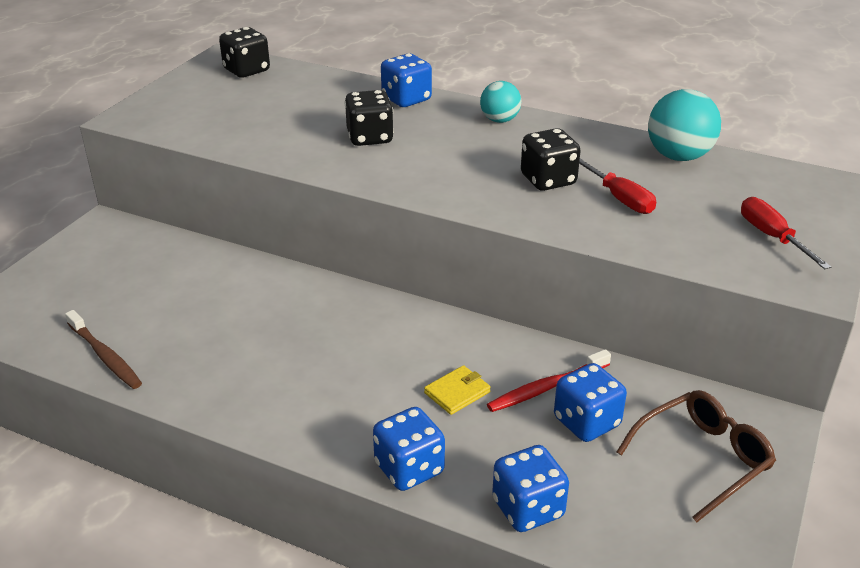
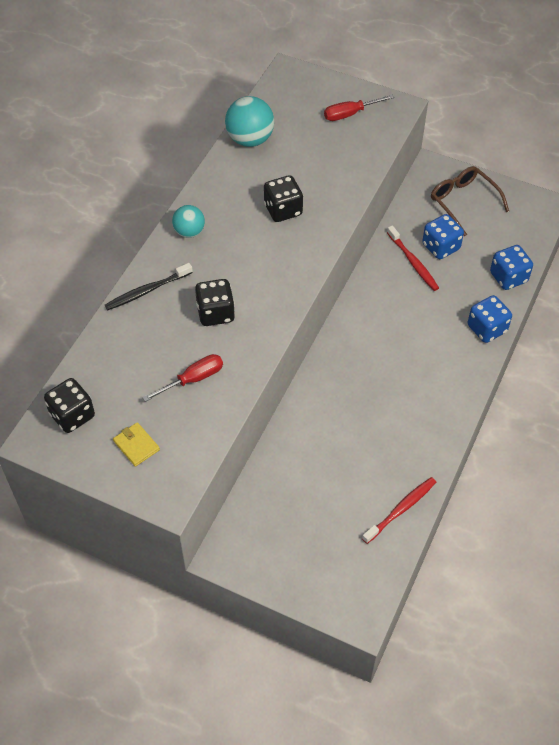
camera: 90 degrees left, 20 degrees up
(105, 356) = (401, 509): brown toothbrush -> red toothbrush
(406, 99) = (147, 291): blue dice -> black toothbrush
(457, 392) = (421, 306): yellow wallet -> yellow wallet (136, 445)
(620, 198) = (307, 176): red screwdriver -> red screwdriver (193, 379)

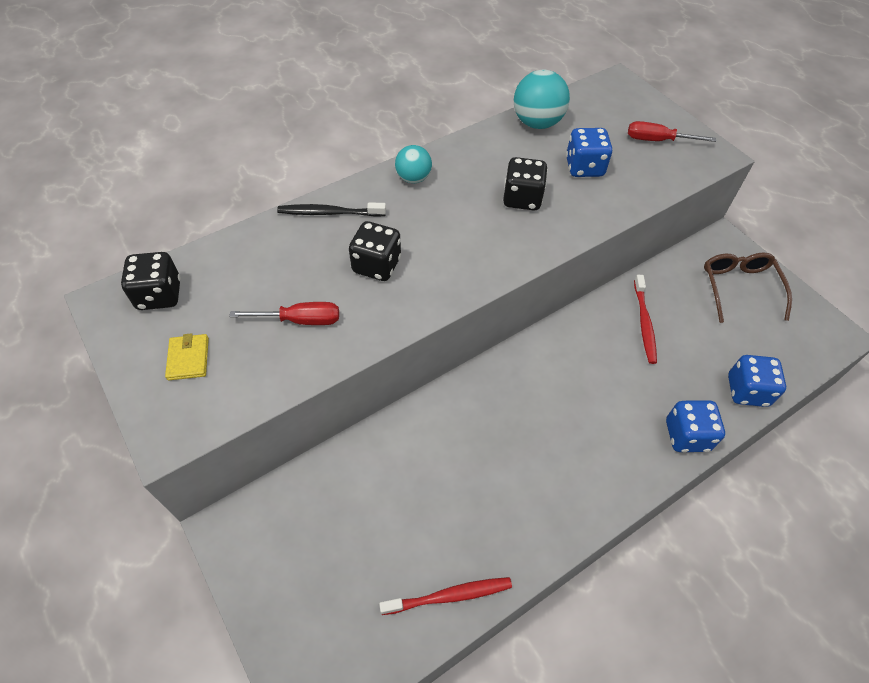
camera: 30 degrees right, 0 degrees up
(441, 247) = (685, 321): blue dice -> blue dice (584, 167)

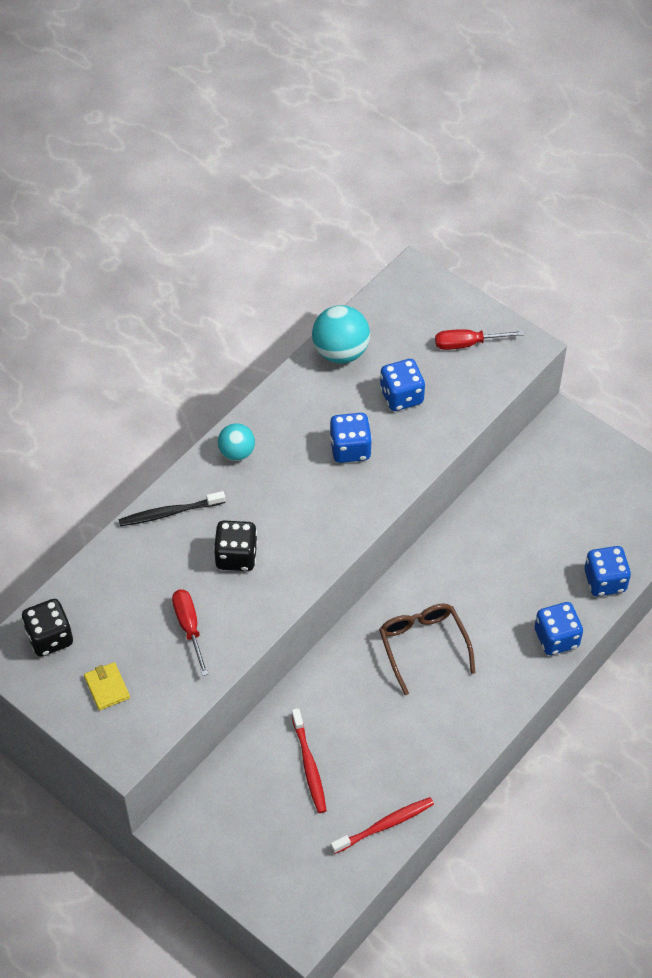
camera: 15 degrees left, 0 degrees up
(300, 320) = (189, 627): red screwdriver -> red screwdriver turned 90 degrees counterclockwise
(522, 198) = (350, 449): black dice -> blue dice
(644, 323) = (498, 537): red toothbrush -> red toothbrush (309, 766)
(739, 288) = (585, 474): brown glasses -> brown glasses (423, 646)

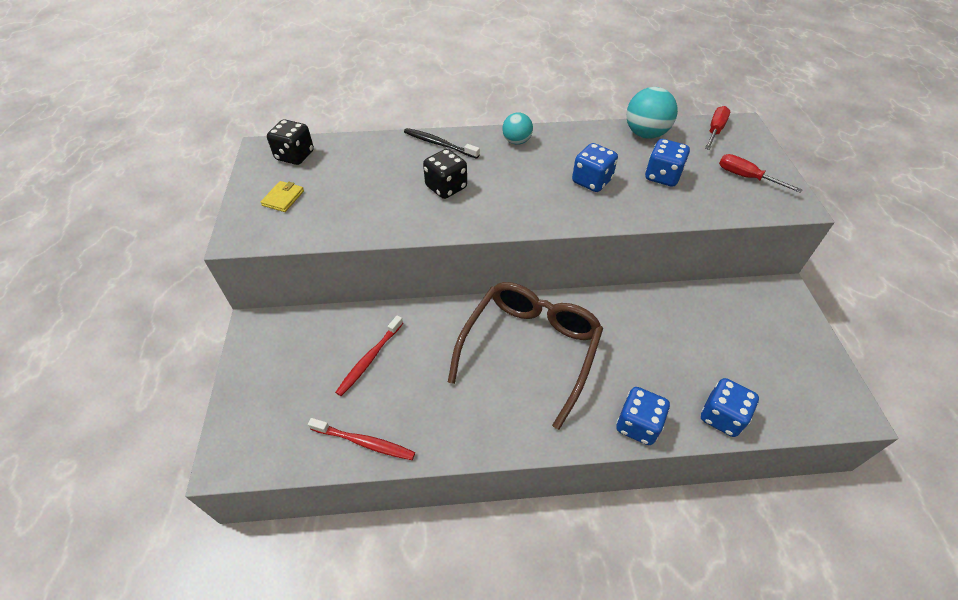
camera: 45 degrees right, 5 degrees down
(189, 627) = (369, 202): red screwdriver -> red screwdriver (715, 130)
(423, 646) = (530, 349): brown glasses -> brown glasses, size x1.64

